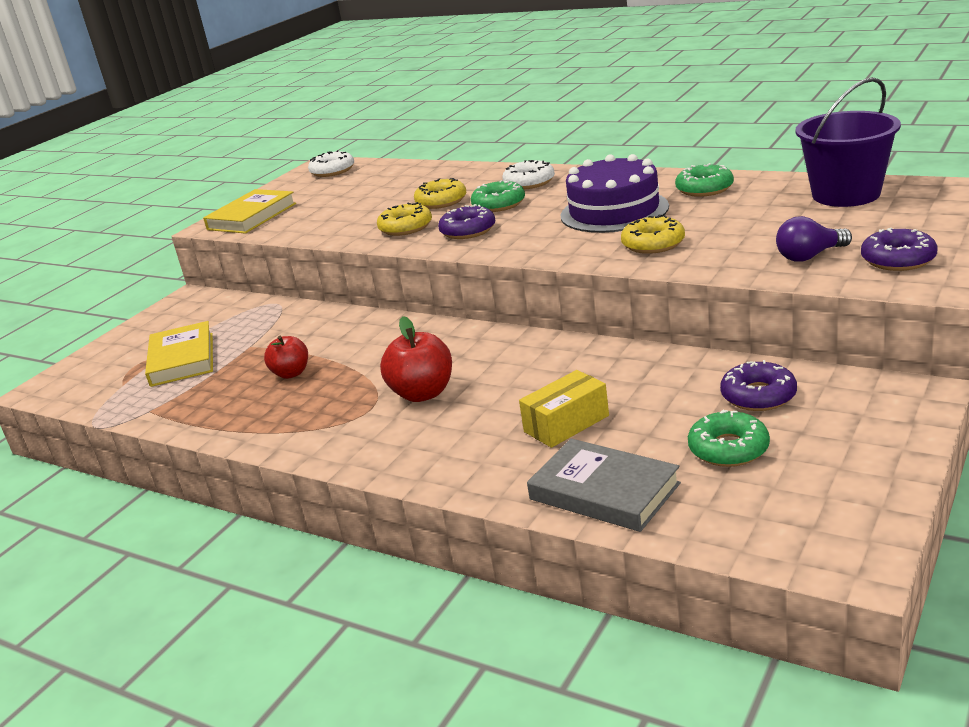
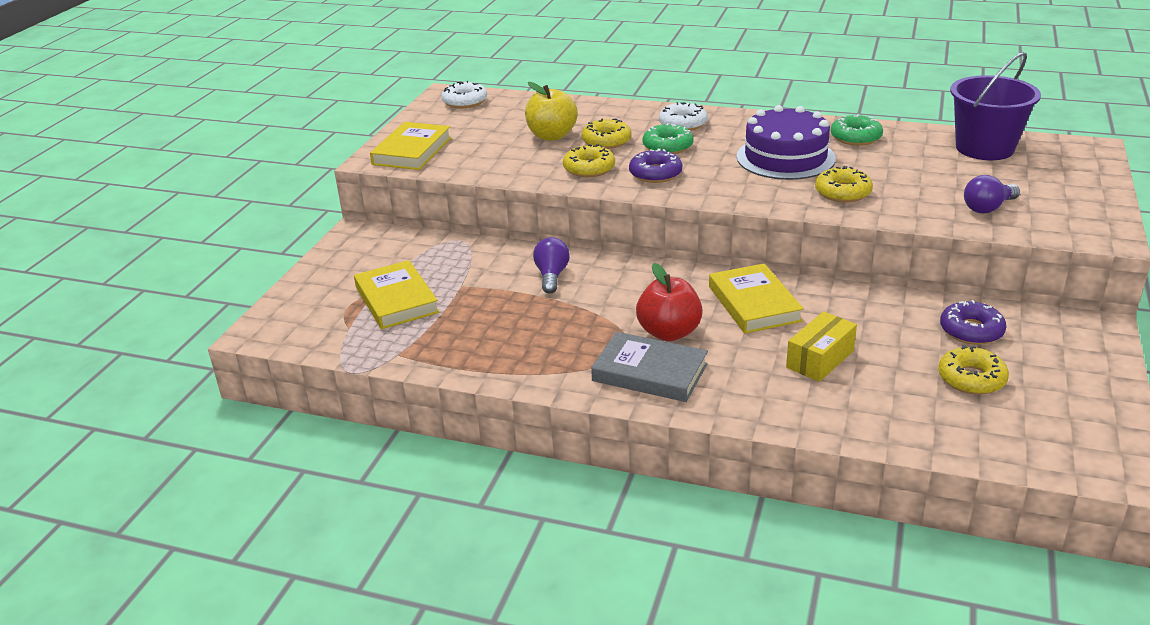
camera: 15 degrees left, 5 degrees up
(291, 373) = (524, 314): red apple -> none
(341, 337) = (551, 276): none -> purple light bulb
(391, 198) = (552, 136): none -> yellow apple
(530, 365) = (754, 303): none -> yellow book
(604, 491) = (888, 419): grey book -> grey book (650, 372)
(728, 449) = (971, 379): green donut -> yellow donut
(898, 259) = (1062, 213): purple donut -> none

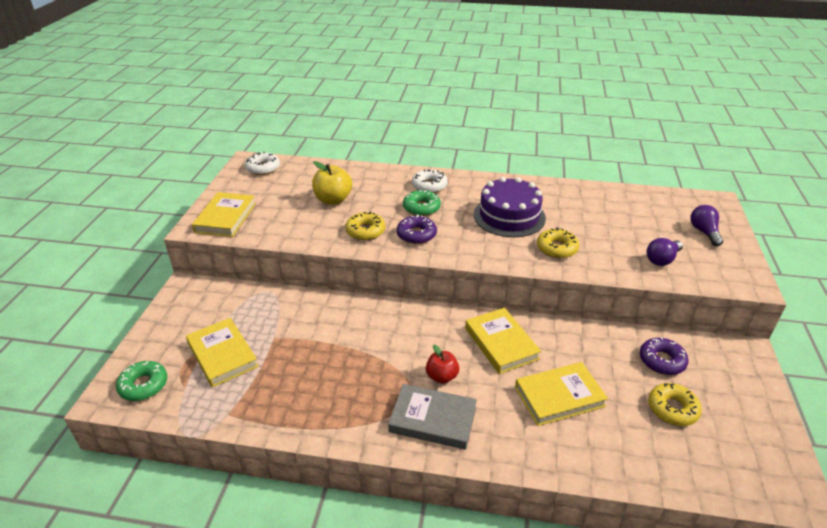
camera: 10 degrees left, 5 degrees up
(551, 276) = (344, 323): purple light bulb -> purple light bulb (704, 232)
(606, 141) = (375, 204): yellow donut -> none
(669, 332) = (442, 376): red apple -> red apple, size x0.66
(820, 359) = (559, 397): yellow box -> yellow book
(855, 137) = (555, 196): green donut -> green donut (143, 385)
(984, 148) = (646, 203): purple bucket -> none

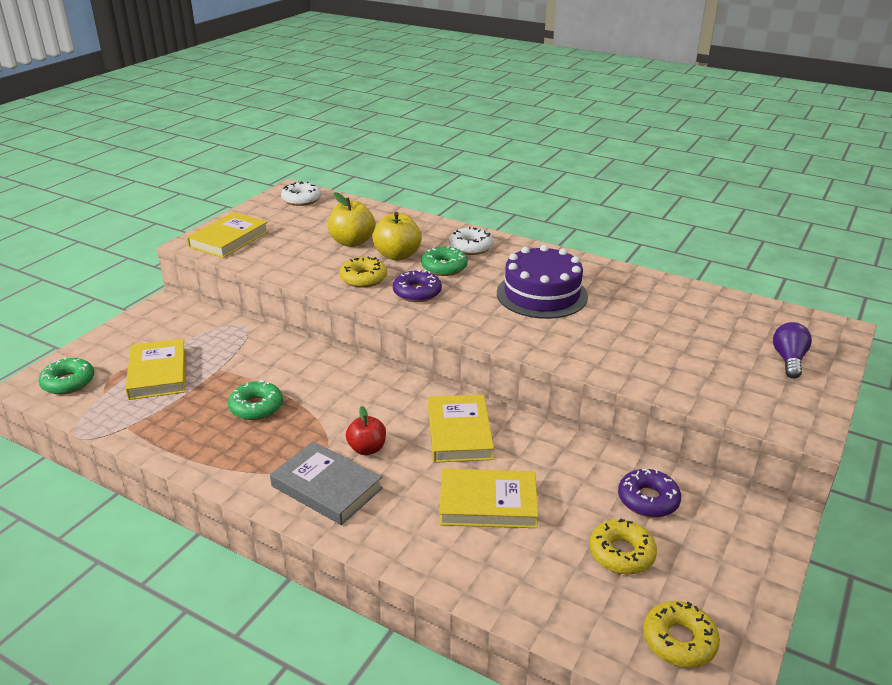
camera: 20 degrees right, 5 degrees down
(329, 364) = (256, 407): none -> green donut
(378, 205) = (397, 255): none -> yellow apple
(557, 248) = (573, 338): yellow donut -> yellow donut (679, 641)
(662, 259) = (702, 378): purple light bulb -> none

